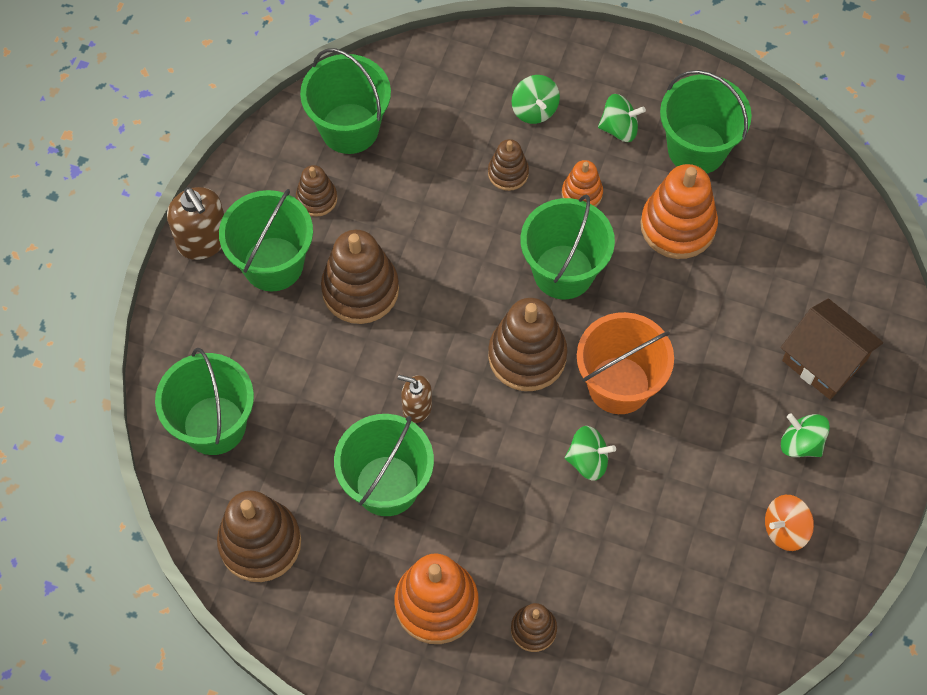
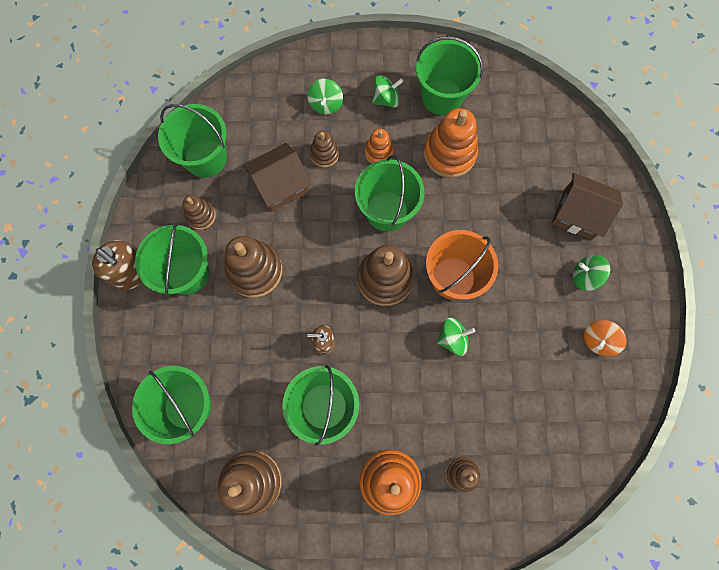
camera: 20 degrees left, 10 degrees up
(434, 194) = (280, 185): none -> brown house
(534, 110) = (326, 104): green spinning top -> green spinning top turned 45 degrees clockwise

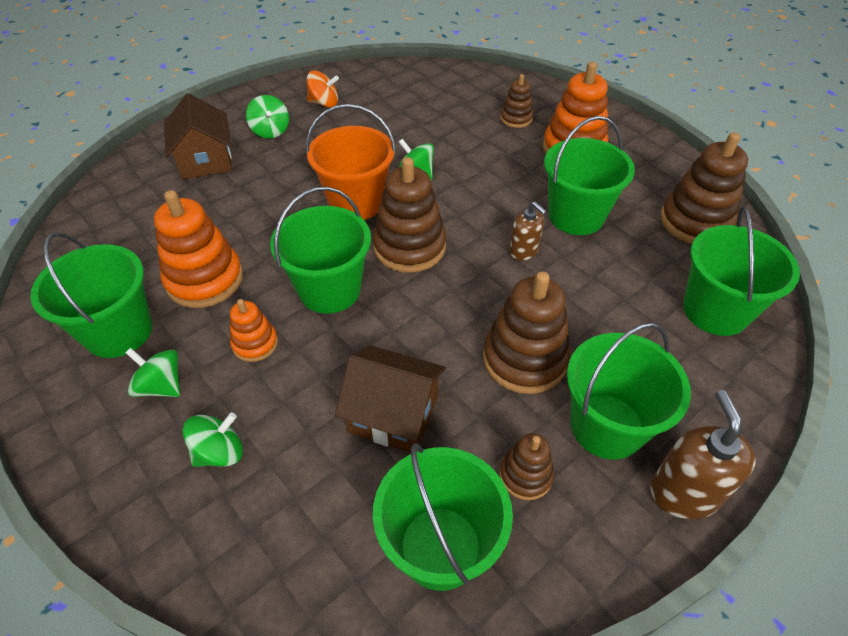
camera: 130 degrees left, 25 degrees down
(324, 154) = (304, 398): brown stacking toy -> none

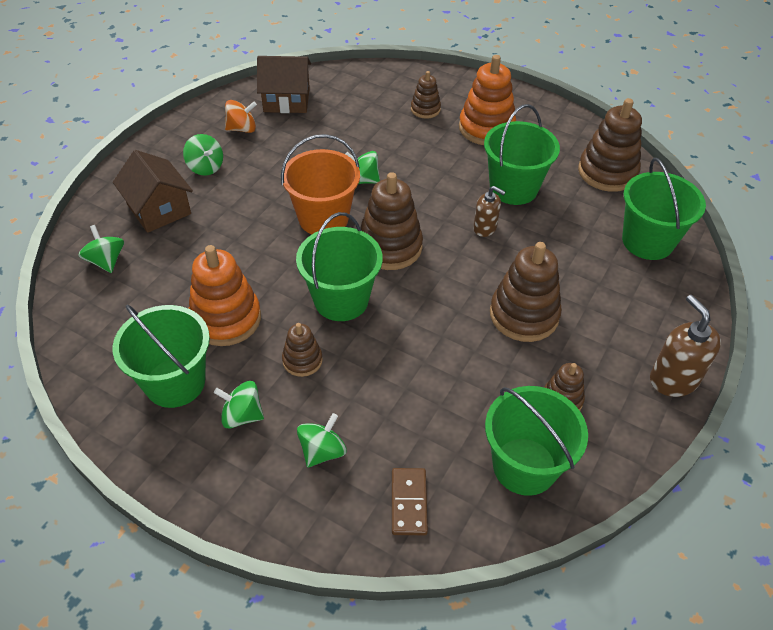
camera: 20 degrees left, 0 degrees up
(130, 197) = (106, 261): none -> green spinning top
(255, 343) = (302, 360): orange stacking toy -> brown stacking toy
(280, 547) = (409, 503): none -> brown domino
(393, 414) = (444, 384): brown house -> brown house (286, 100)
(607, 426) = (604, 348): green bucket -> none

